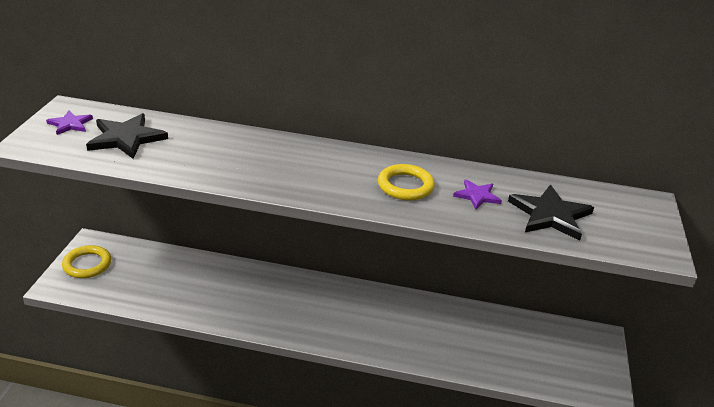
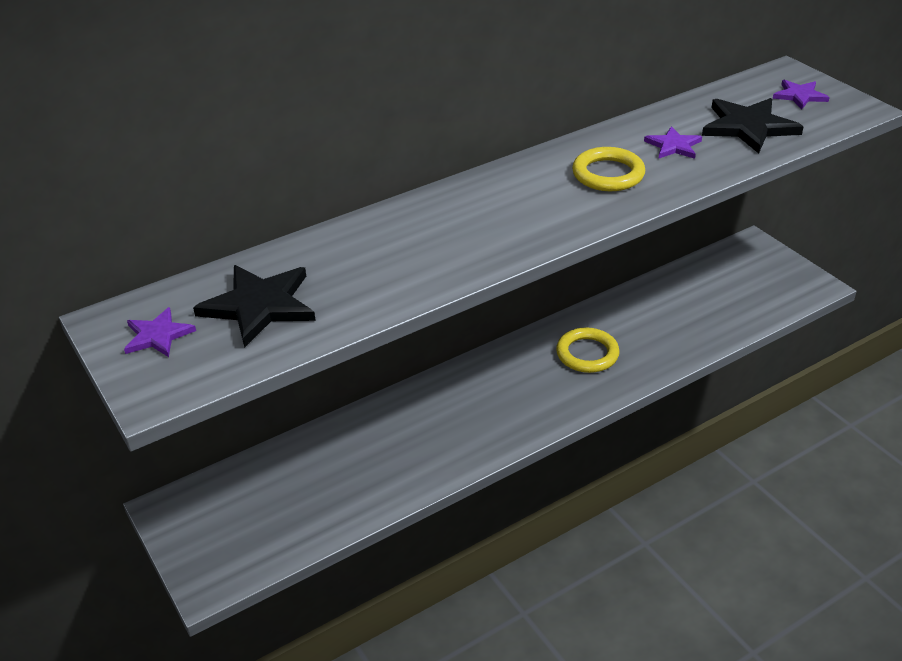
camera: 40 degrees left, 5 degrees up
(87, 264) = (205, 534): yellow ring -> yellow ring (587, 354)
(629, 220) = (799, 96): none -> purple star

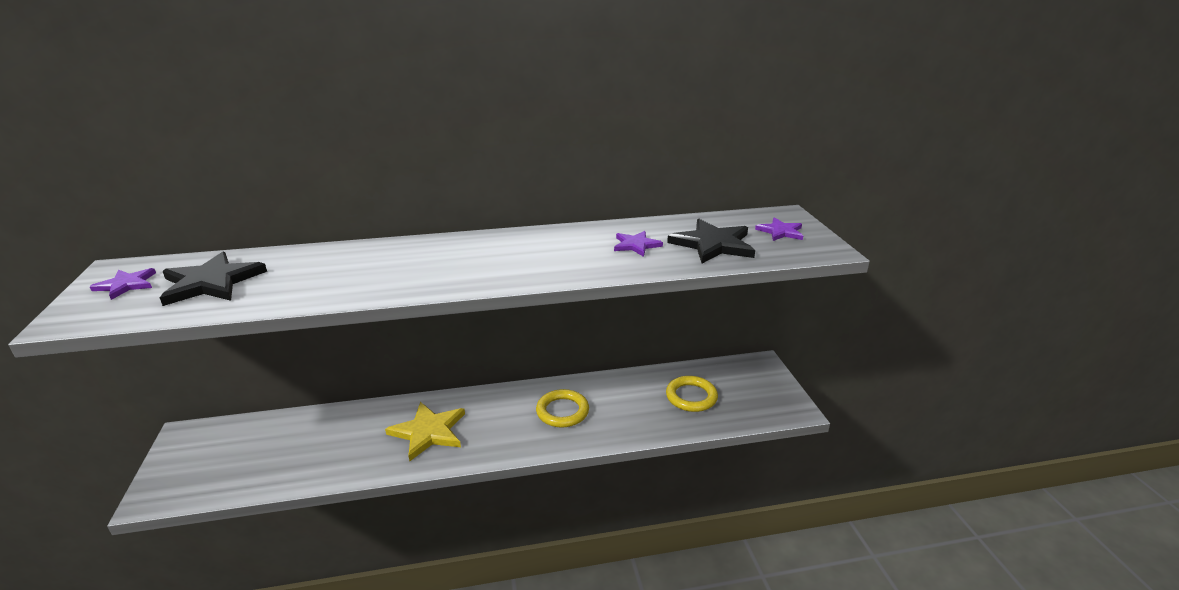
camera: 20 degrees right, 10 degrees down
(460, 418) = (428, 432): none -> yellow star
(608, 174) = (561, 253): yellow ring -> yellow ring (691, 397)

